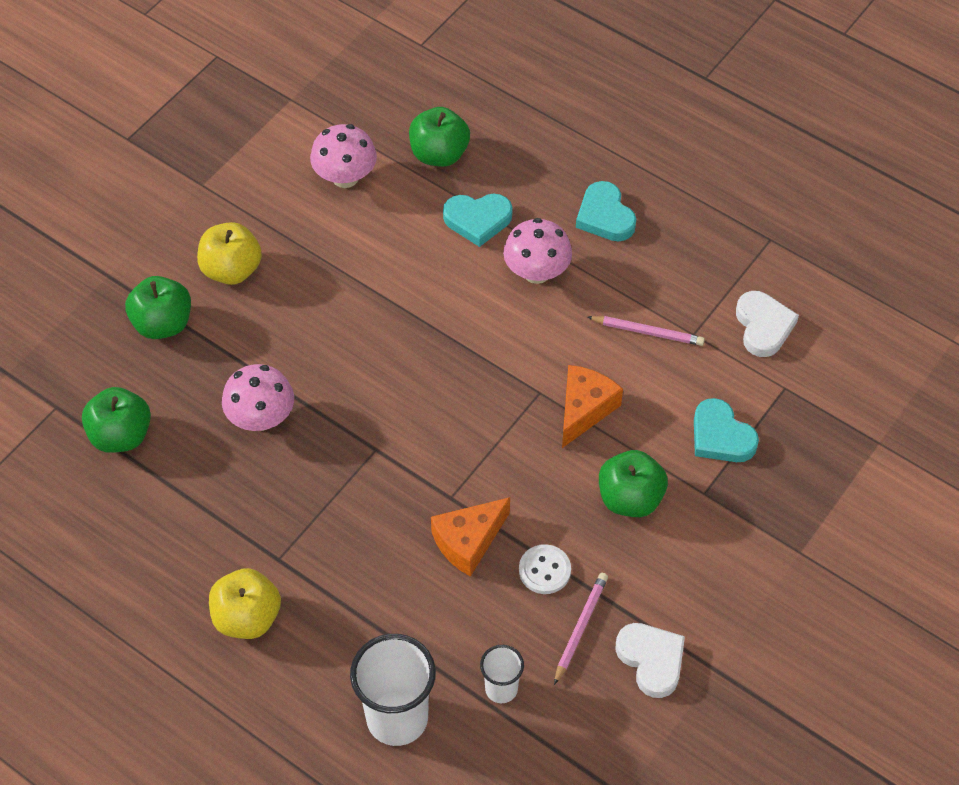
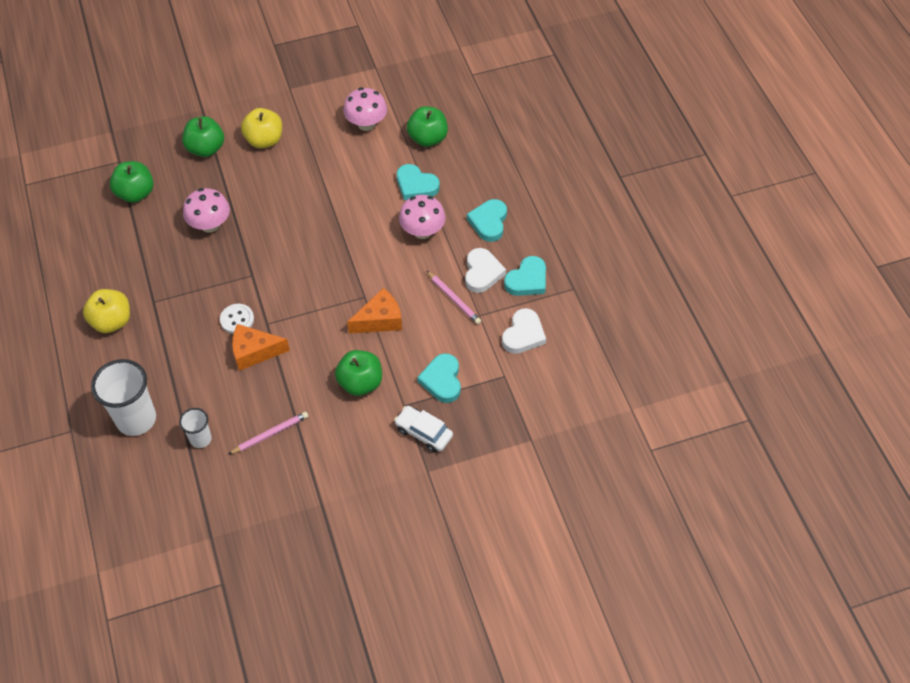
camera: 35 degrees right, 0 degrees up
(544, 570) = (279, 392): white button -> white button (237, 319)
(651, 660) = (291, 476): white heart -> white heart (482, 273)
(710, 260) = (527, 280): none -> turquoise heart
(755, 510) = (423, 432): none -> white car

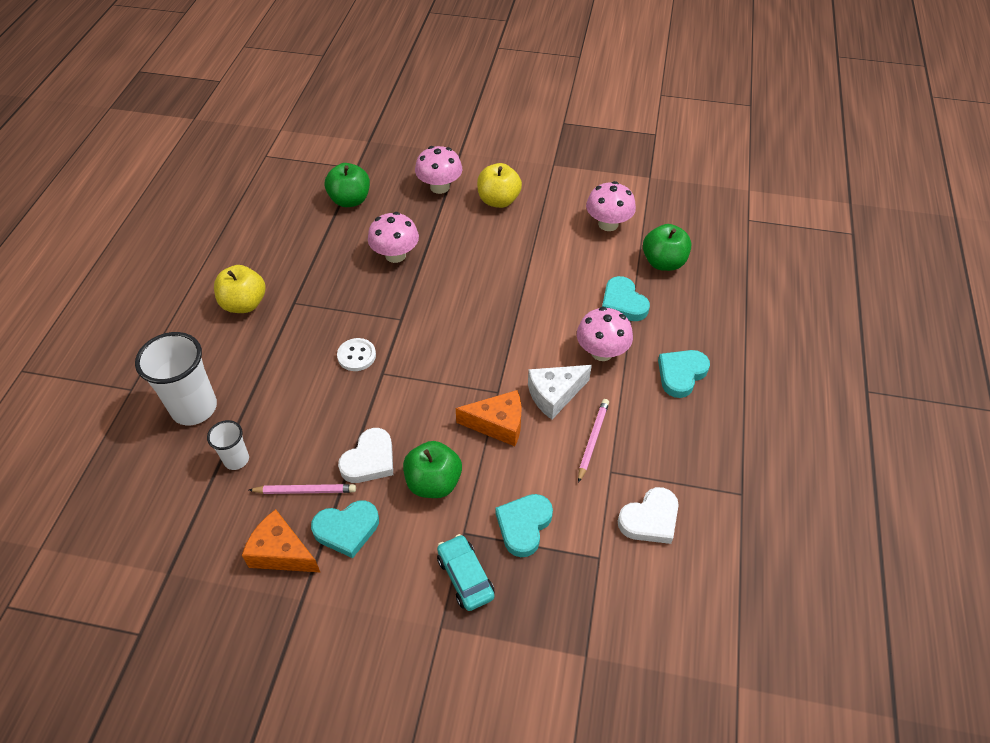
camera: 30 degrees right, 5 degrees down
(206, 149) = (439, 187): green apple -> pink mushroom
(254, 352) = (350, 396): orange cheese -> orange cheese (281, 552)
(407, 279) = (554, 395): none -> white cheese
(423, 432) = (465, 577): white car -> turquoise car
(454, 299) = (592, 440): pink pencil -> pink pencil turned 150 degrees counterclockwise
(482, 273) = (642, 426): white heart -> white heart (369, 460)
(527, 280) = (690, 458): turquoise heart -> turquoise heart (347, 529)

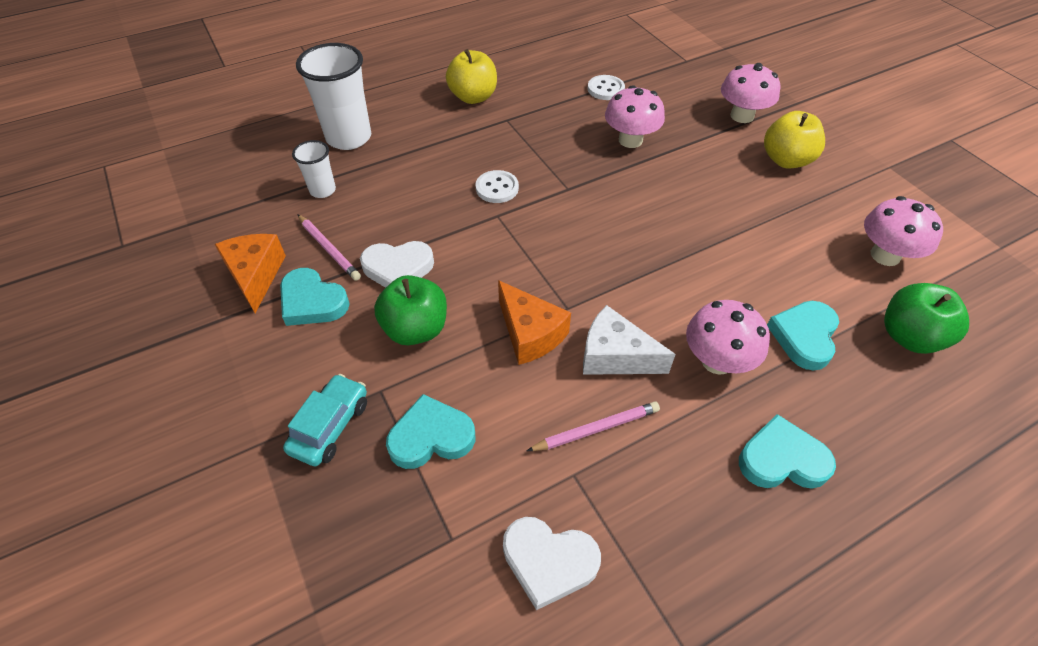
camera: 50 degrees right, 0 degrees up
(331, 228) = (605, 89): none -> white button
(350, 200) = (649, 79): green apple -> none

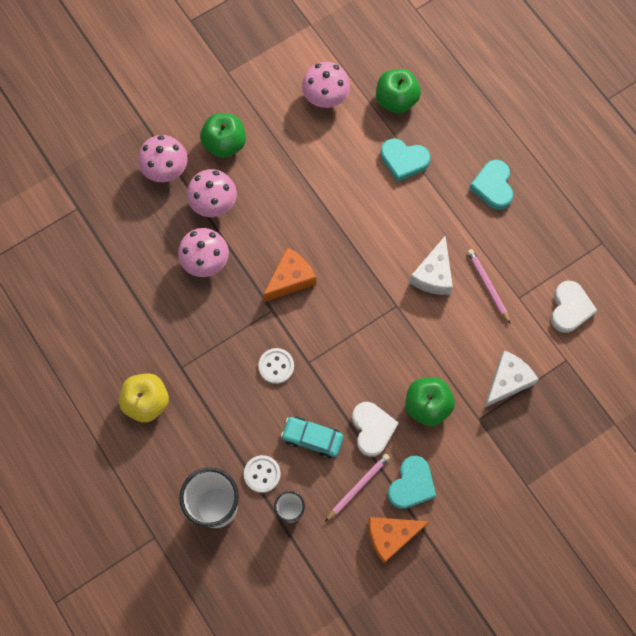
camera: 95 degrees left, 20 degrees up
(330, 426) = (508, 444): turquoise car -> turquoise car (312, 438)
(431, 437) = (507, 381): turquoise heart -> white cheese
(530, 333) = (421, 329): orange cheese -> orange cheese (290, 279)
(605, 89) = (129, 282): white button -> white button (262, 474)
(717, 360) = (429, 214): pink mushroom -> pink mushroom (214, 203)
(786, 160) = (225, 144): yellow apple -> green apple

